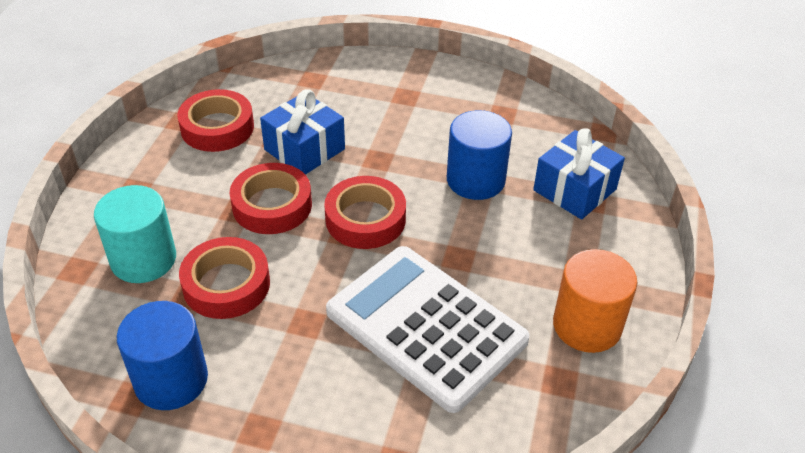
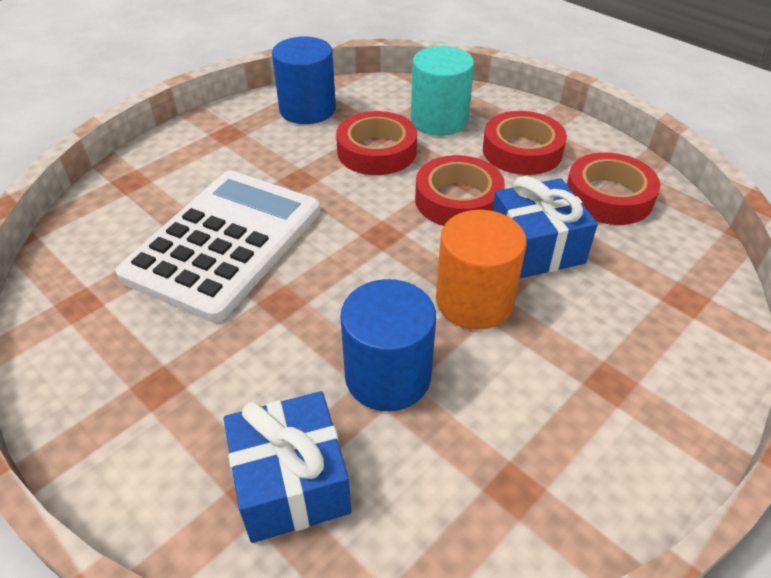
camera: 120 degrees right, 0 degrees up
(365, 219) = (392, 254): red tape -> red tape (522, 151)
(426, 326) = (224, 243): white calculator -> white calculator turned 45 degrees counterclockwise
(587, 325) = (103, 360): orange cylinder -> orange cylinder (474, 301)

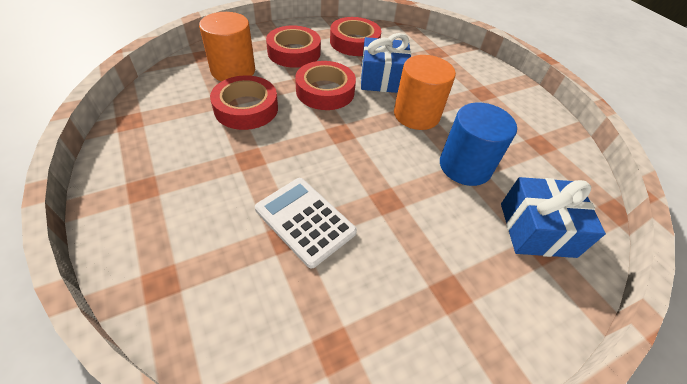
camera: 75 degrees left, 5 degrees up
(224, 243) = (305, 221): white calculator -> white calculator, size x0.58
(307, 109) = (154, 128): blue cylinder -> none
(439, 120) = (233, 70): turquoise cylinder -> orange cylinder

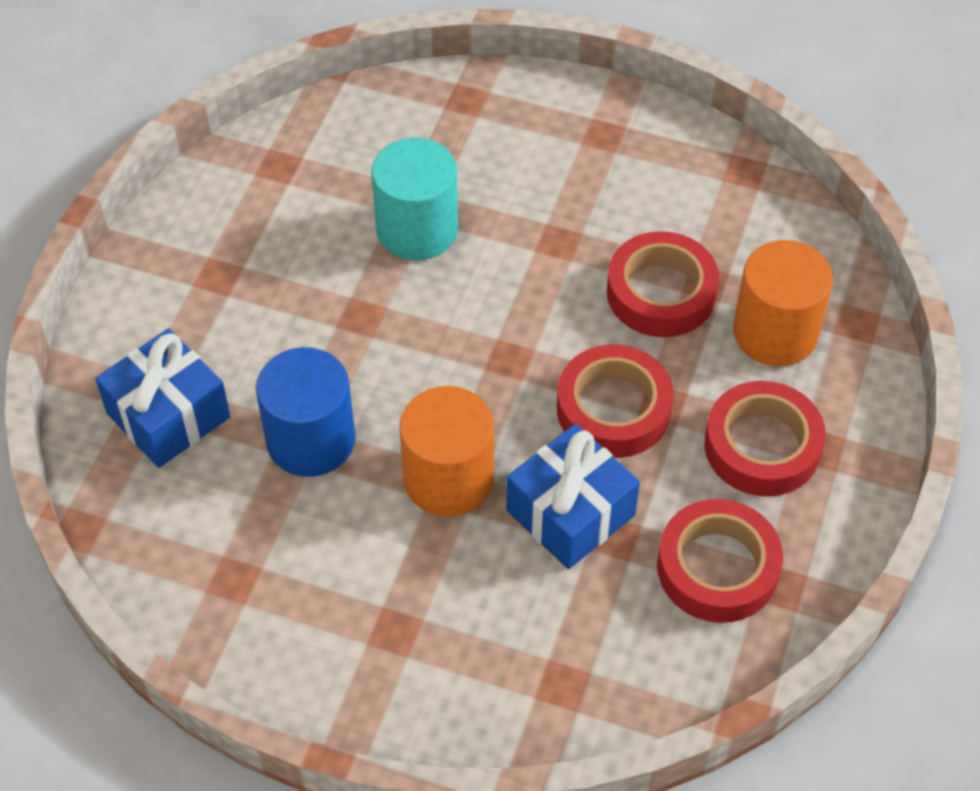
camera: 140 degrees right, 5 degrees up
(305, 221) = (417, 229): white calculator -> turquoise cylinder

